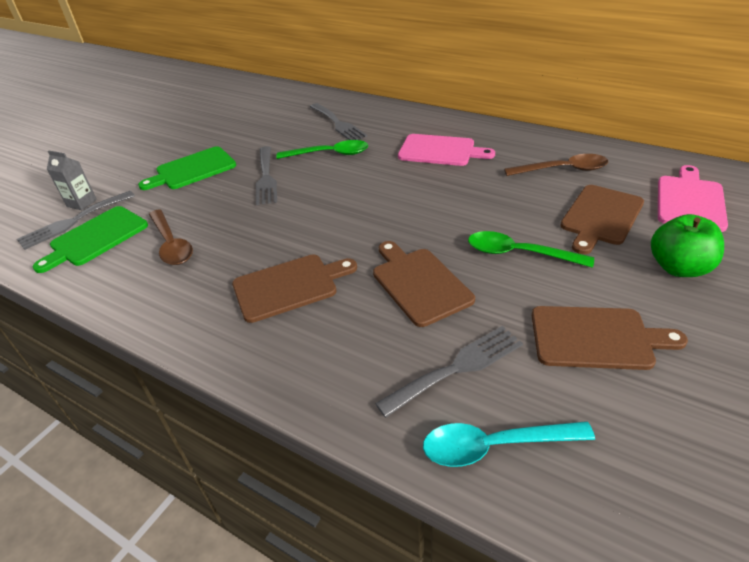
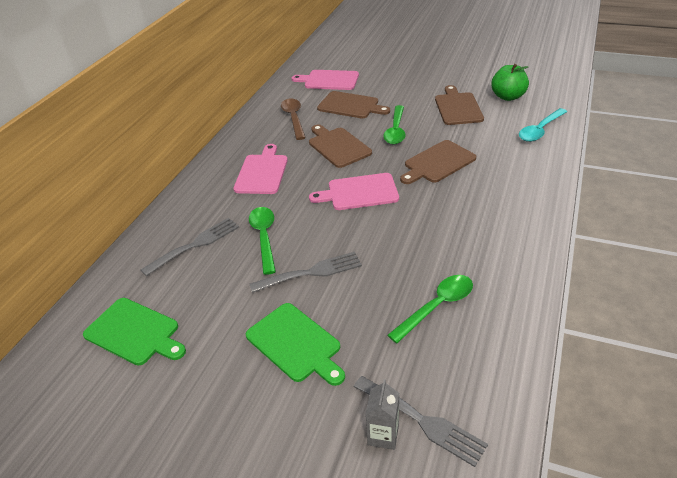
camera: 100 degrees left, 0 degrees up
(96, 238) = (445, 378): green cutting board -> green cutting board (134, 332)
(171, 244) = (436, 306): brown spoon -> green spoon
(289, 286) = (463, 217): brown cutting board -> brown cutting board (338, 146)
(376, 211) = (359, 192): none -> pink cutting board
(457, 368) = (500, 143): grey fork -> none
(495, 446) = (540, 130): turquoise spoon -> turquoise spoon turned 60 degrees clockwise
(678, 268) = (394, 86): green apple -> green apple (508, 97)

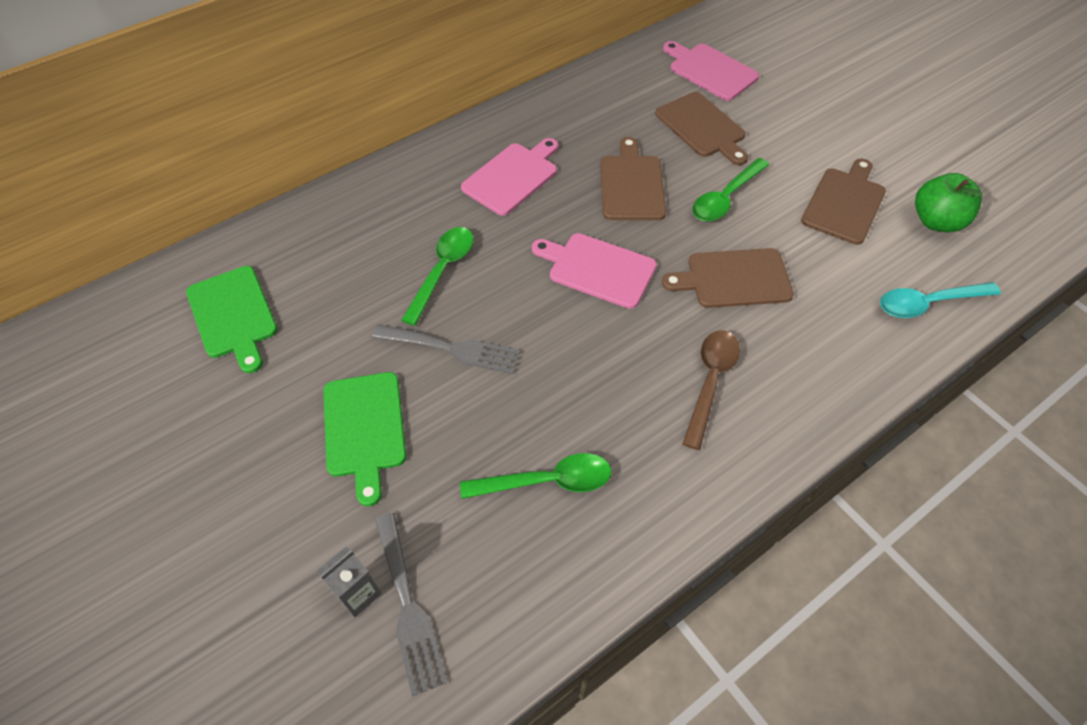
camera: 30 degrees right, 15 degrees up
(196, 244) = (368, 239): grey fork -> none
(294, 118) = (615, 112): brown spoon -> brown spoon (710, 382)

